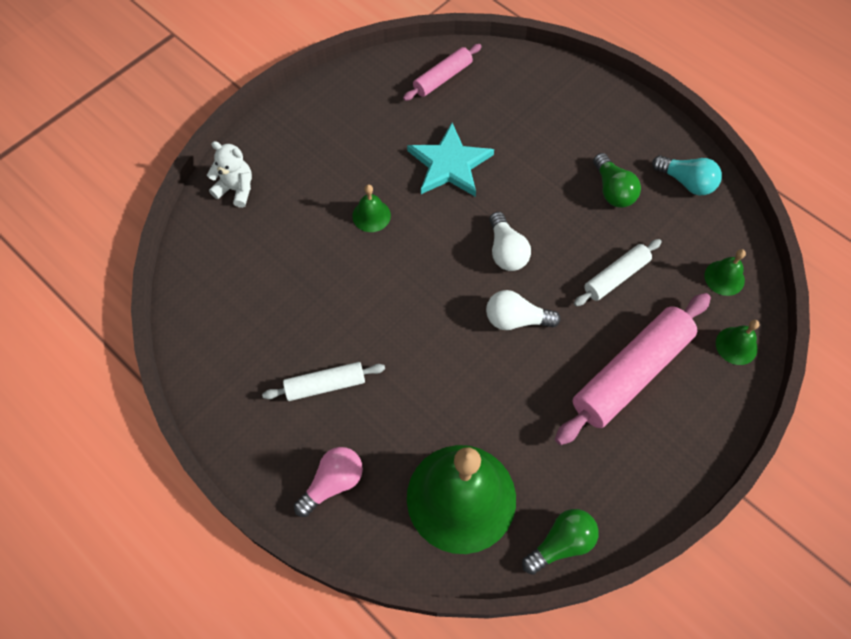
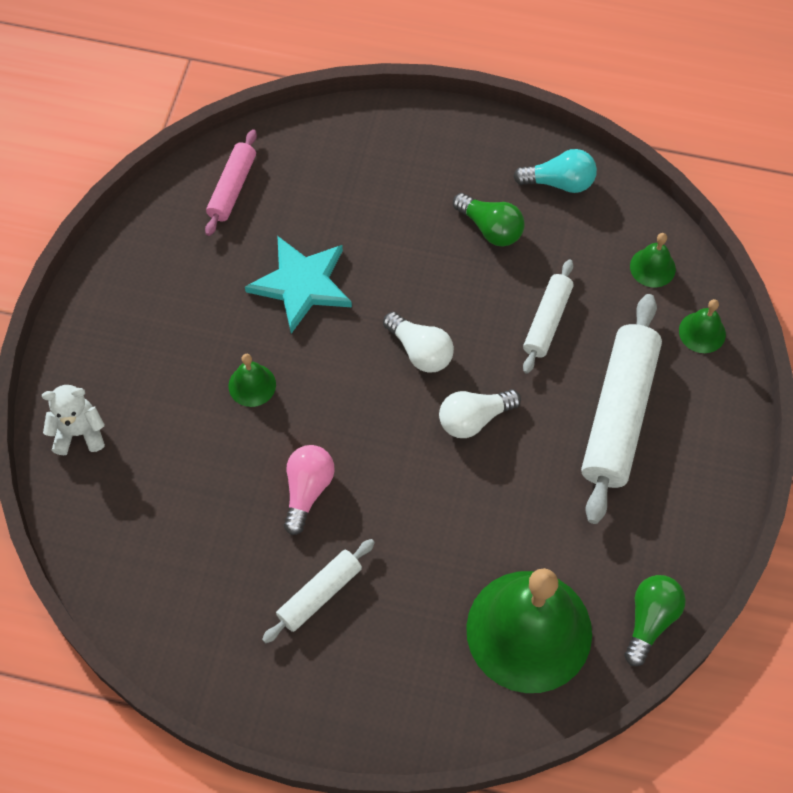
camera: 30 degrees left, 0 degrees up
(332, 483) = (392, 690): pink light bulb -> pink light bulb (307, 490)
(631, 373) = (619, 414): pink rolling pin -> white rolling pin

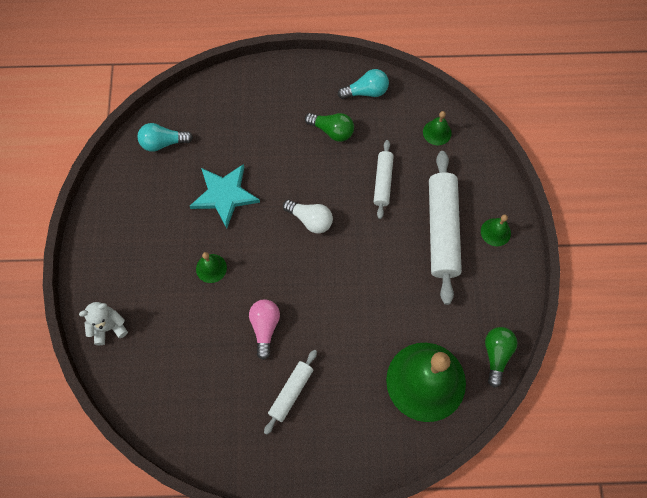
camera: 15 degrees left, 5 degrees up
(232, 188) = (163, 143): pink rolling pin -> turquoise light bulb
(474, 419) = (355, 255): white light bulb -> none
(702, 332) = (477, 166): green bell -> green bell (495, 232)

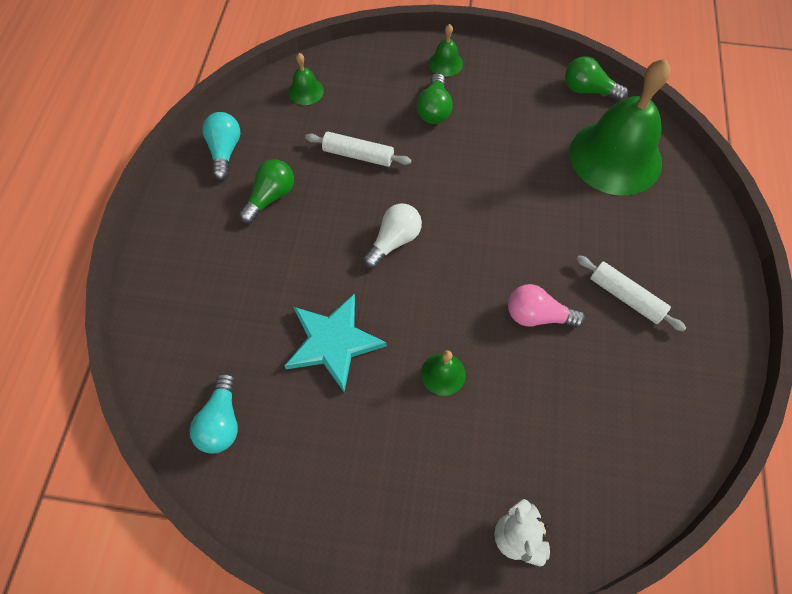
camera: 80 degrees left, 5 degrees down
(442, 230) = (434, 109): white rolling pin -> green light bulb

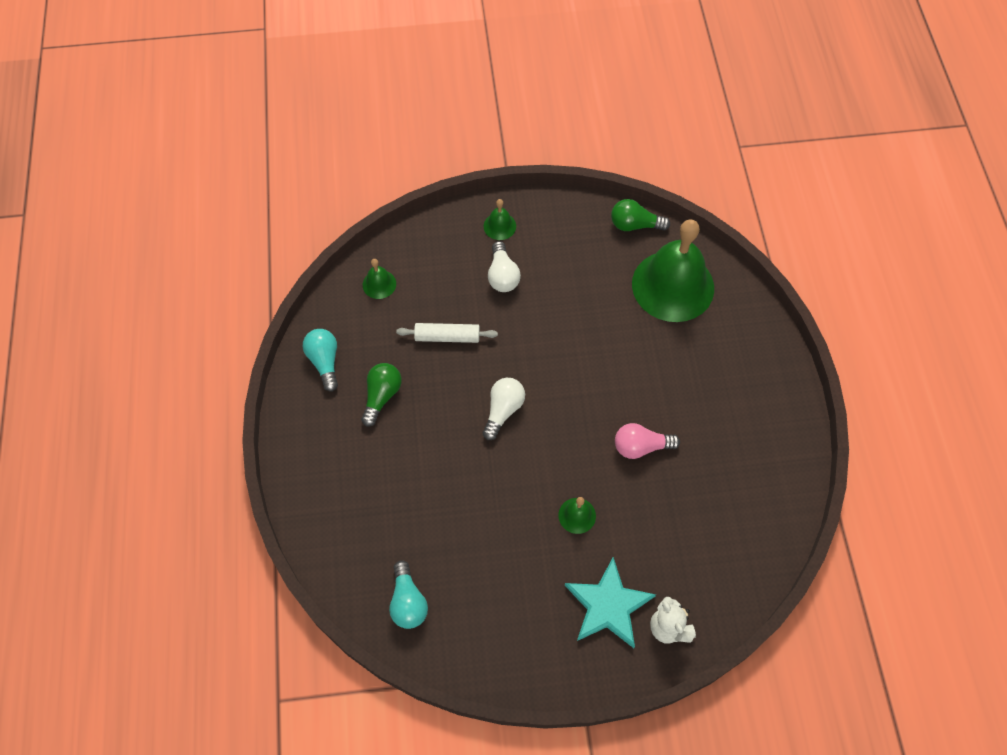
camera: 15 degrees left, 0 degrees up
(333, 342) = (478, 512): turquoise star -> turquoise star (608, 605)
(434, 109) = (502, 275): green light bulb -> white light bulb
(625, 297) = (708, 412): white rolling pin -> none

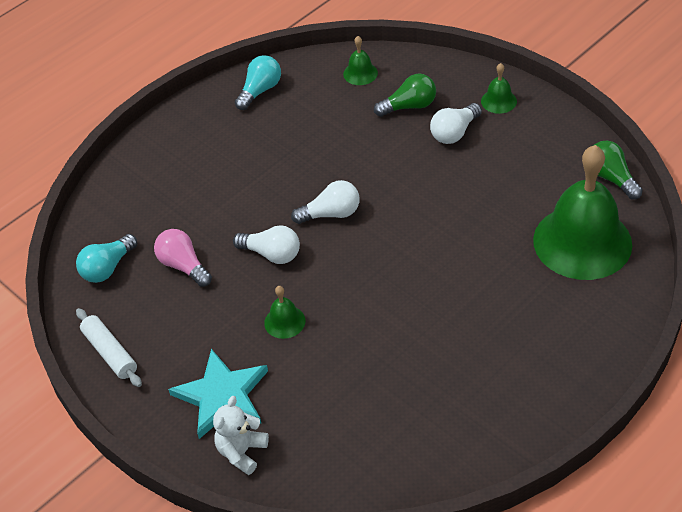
camera: 55 degrees right, 15 degrees down
(381, 396) = (265, 139): green light bulb -> green light bulb (409, 106)
(447, 337) = (359, 139): white rolling pin -> white rolling pin (110, 353)
(504, 477) = (271, 254): none -> white light bulb
(641, 446) = (395, 322): pink light bulb -> pink light bulb (183, 266)

